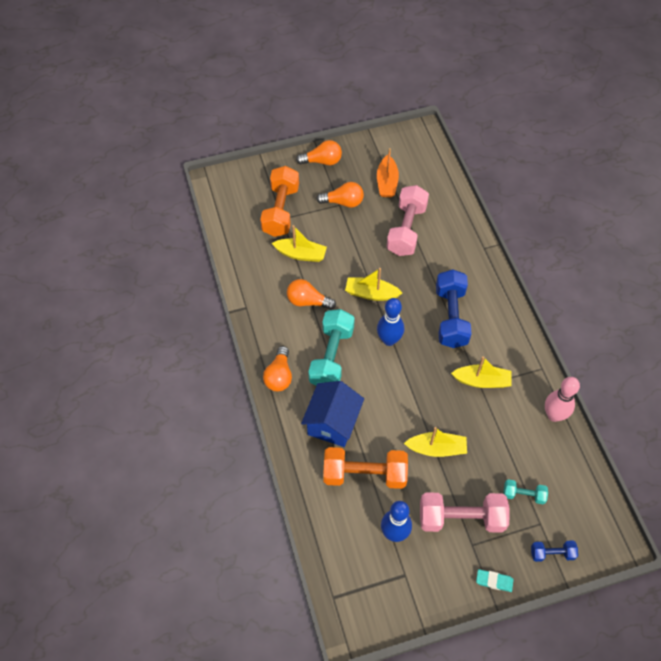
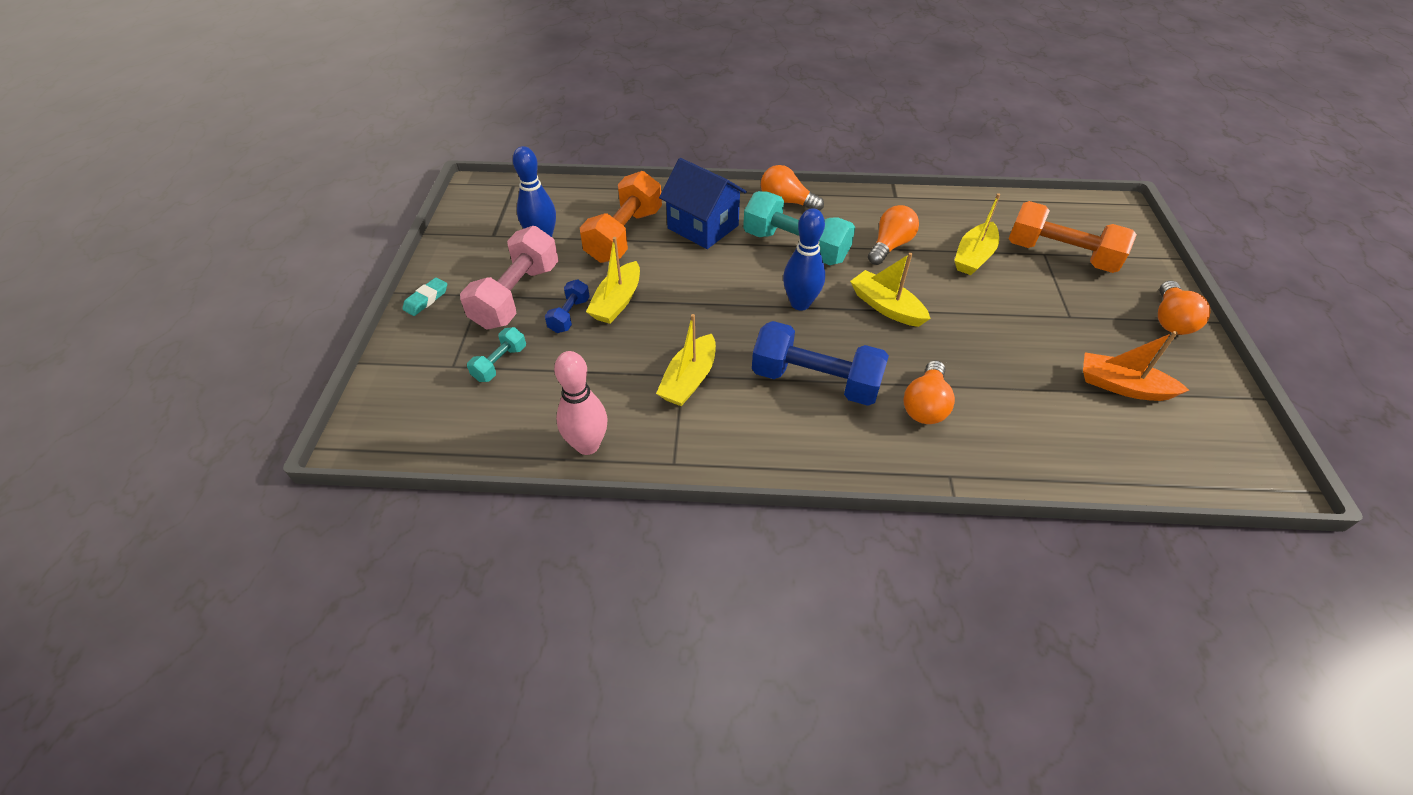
camera: 110 degrees right, 10 degrees down
(343, 202) = (1075, 322): orange light bulb -> orange light bulb (925, 405)
(371, 293) = (886, 307): yellow boat -> yellow boat turned 75 degrees counterclockwise
(406, 230) = (1007, 380): pink dumbbell -> none
(552, 553) = (409, 363): blue dumbbell -> blue dumbbell (569, 315)

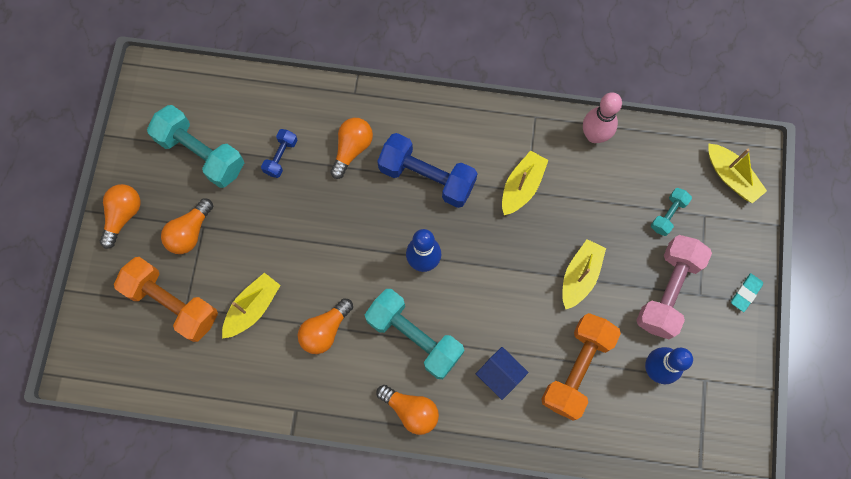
camera: 175 degrees left, 25 degrees up
(569, 315) = (619, 263): blue dumbbell -> blue dumbbell (281, 157)
(703, 227) = (500, 375): blue house -> blue house, size x0.62
(886, 307) = (352, 250): yellow boat -> yellow boat (731, 177)
(1081, 310) = (190, 232): none -> orange light bulb
(1122, 386) = (201, 154): orange boat -> turquoise dumbbell

